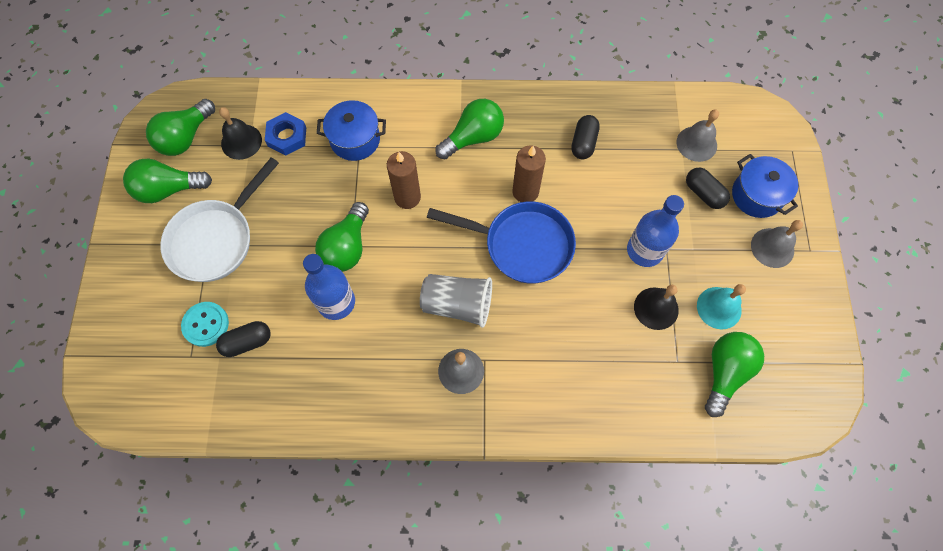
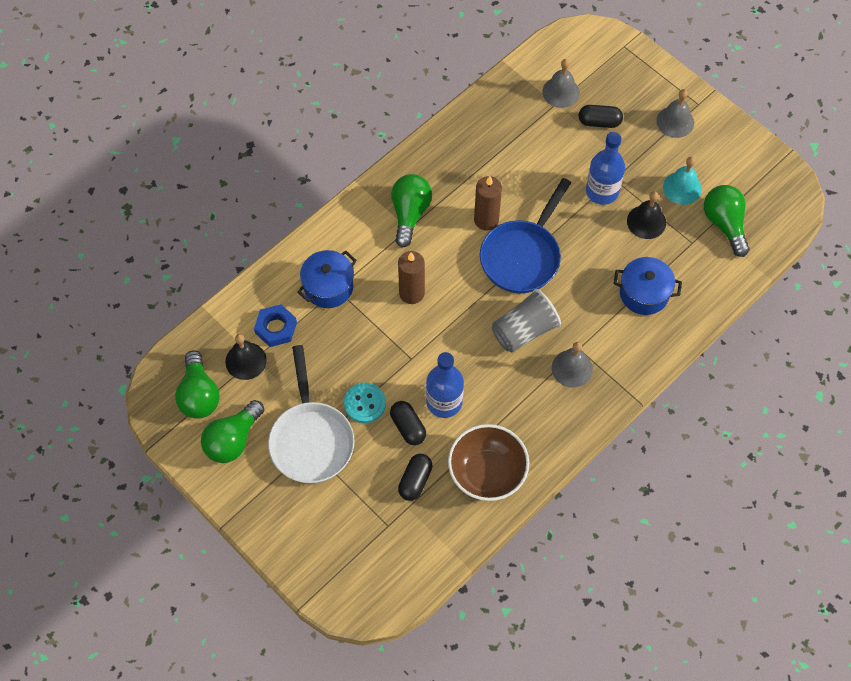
camera: 45 degrees left, 5 degrees down
(206, 324) = (373, 497): turquoise button -> turquoise button (364, 403)
(303, 389) = (487, 473): none -> brown bowl
(347, 247) = (409, 362): green light bulb -> none
(522, 245) = (522, 256): blue pan -> blue pan turned 150 degrees clockwise
(583, 143) = (488, 154): black capsule -> black capsule (408, 427)
(757, 195) = (632, 95): blue pot -> blue pot (644, 293)

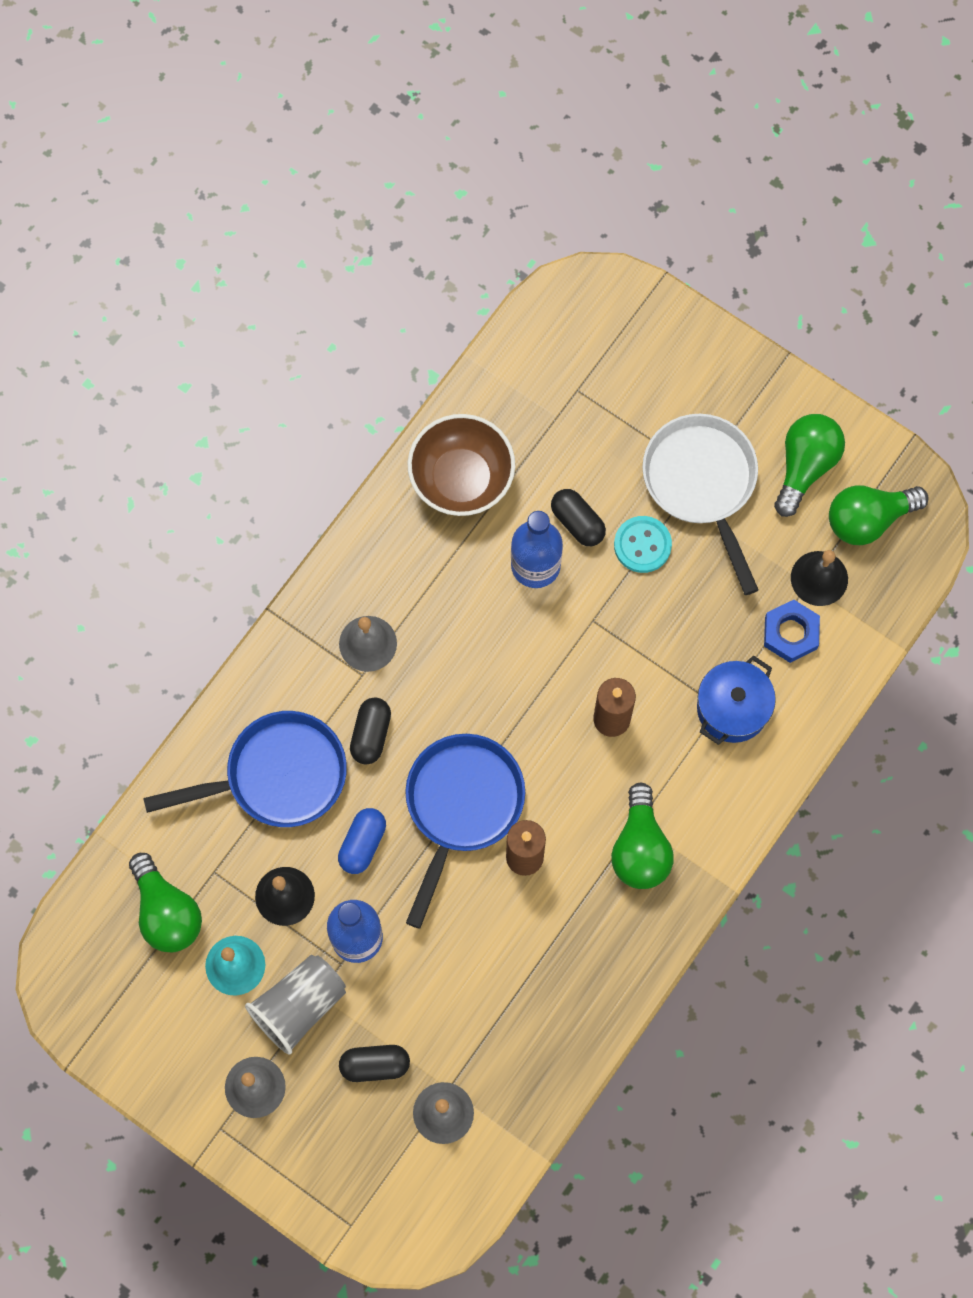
camera: 170 degrees right, 10 degrees up
(199, 395) = (868, 519): green light bulb -> green light bulb turned 90 degrees counterclockwise
(415, 481) = (553, 452): black capsule -> black capsule (371, 734)
(524, 331) = (442, 688): grey cup -> grey cup (299, 1006)
(591, 244) = (362, 844): none -> blue capsule
(644, 293) = (278, 775): blue pot -> blue pan

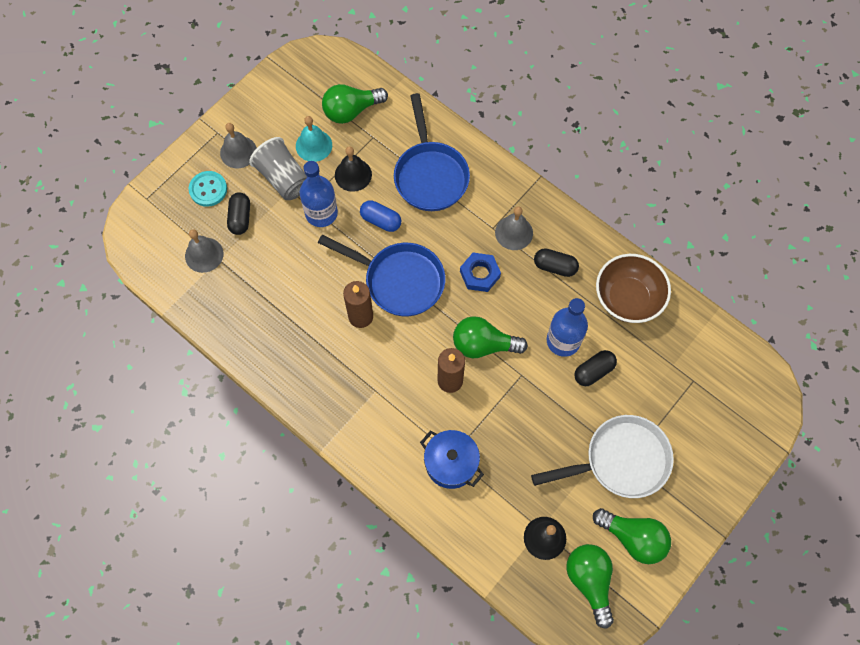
camera: 95 degrees right, 5 degrees down
(371, 734) = (452, 230): black capsule -> black capsule (555, 267)
(640, 848) = (358, 390): green light bulb -> green light bulb (483, 345)
(642, 545) = (575, 414): turquoise button -> turquoise button (208, 189)
(790, 633) = (504, 511): blue nut -> blue nut (480, 274)

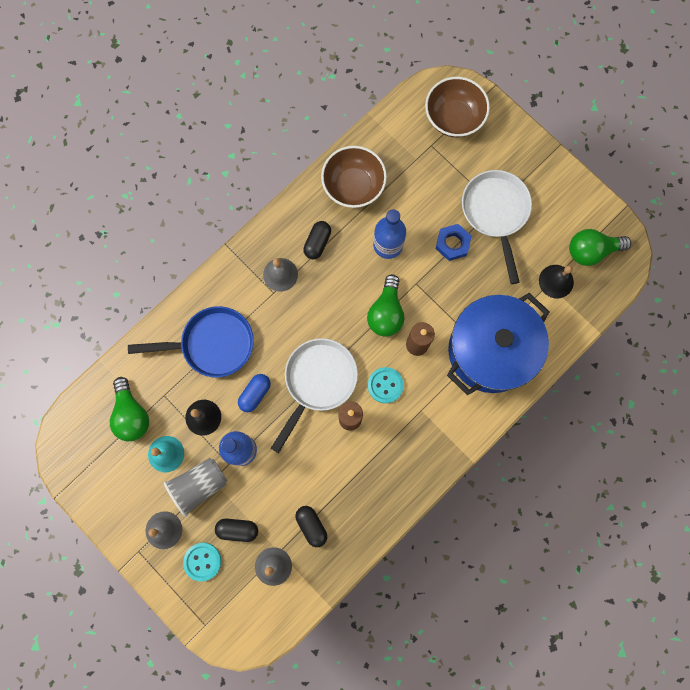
camera: 85 degrees left, 10 degrees up
(399, 281) = (318, 381): blue pan -> white pan
(400, 350) = (385, 385): none -> turquoise button
(451, 463) = (490, 350): blue pot -> blue pot, size x1.96
(480, 274) = (318, 309): blue nut -> blue nut (452, 243)
(593, 371) = (417, 223): black capsule -> black capsule (311, 525)
(633, 538) = (559, 213): green light bulb -> none
(733, 404) = (454, 118): none -> brown bowl

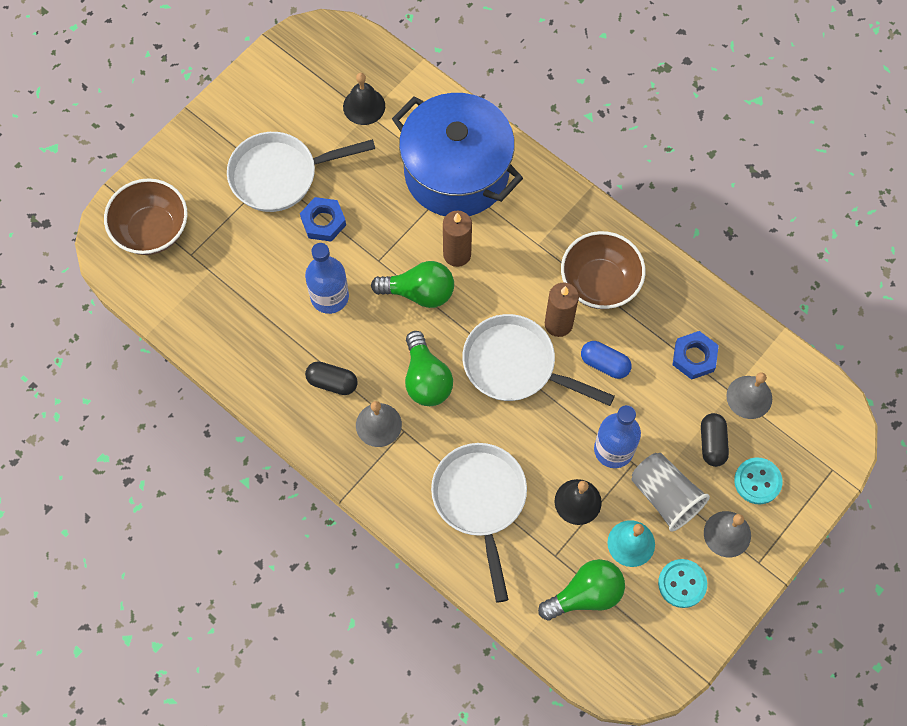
camera: 95 degrees left, 10 degrees down
(212, 344) = (480, 501): blue pan -> white pan
(255, 394) = (540, 440): blue capsule -> blue capsule (604, 364)
(311, 525) = (694, 357): black capsule -> blue nut
(353, 186) = (251, 344): brown bowl -> brown bowl (599, 283)
(385, 385) = (512, 287): turquoise button -> turquoise button (682, 584)
(591, 251) = (323, 70): green light bulb -> green light bulb (426, 379)

